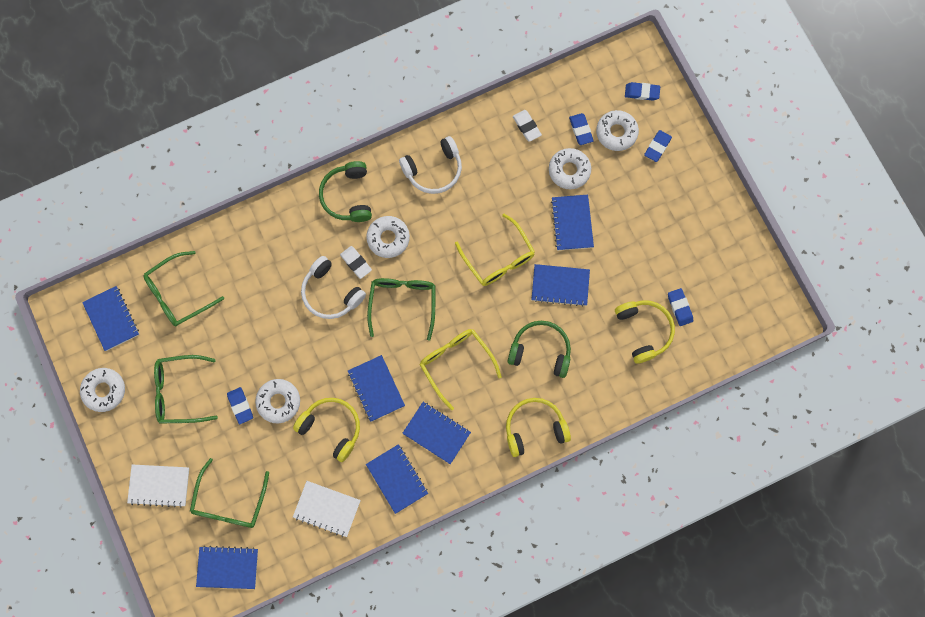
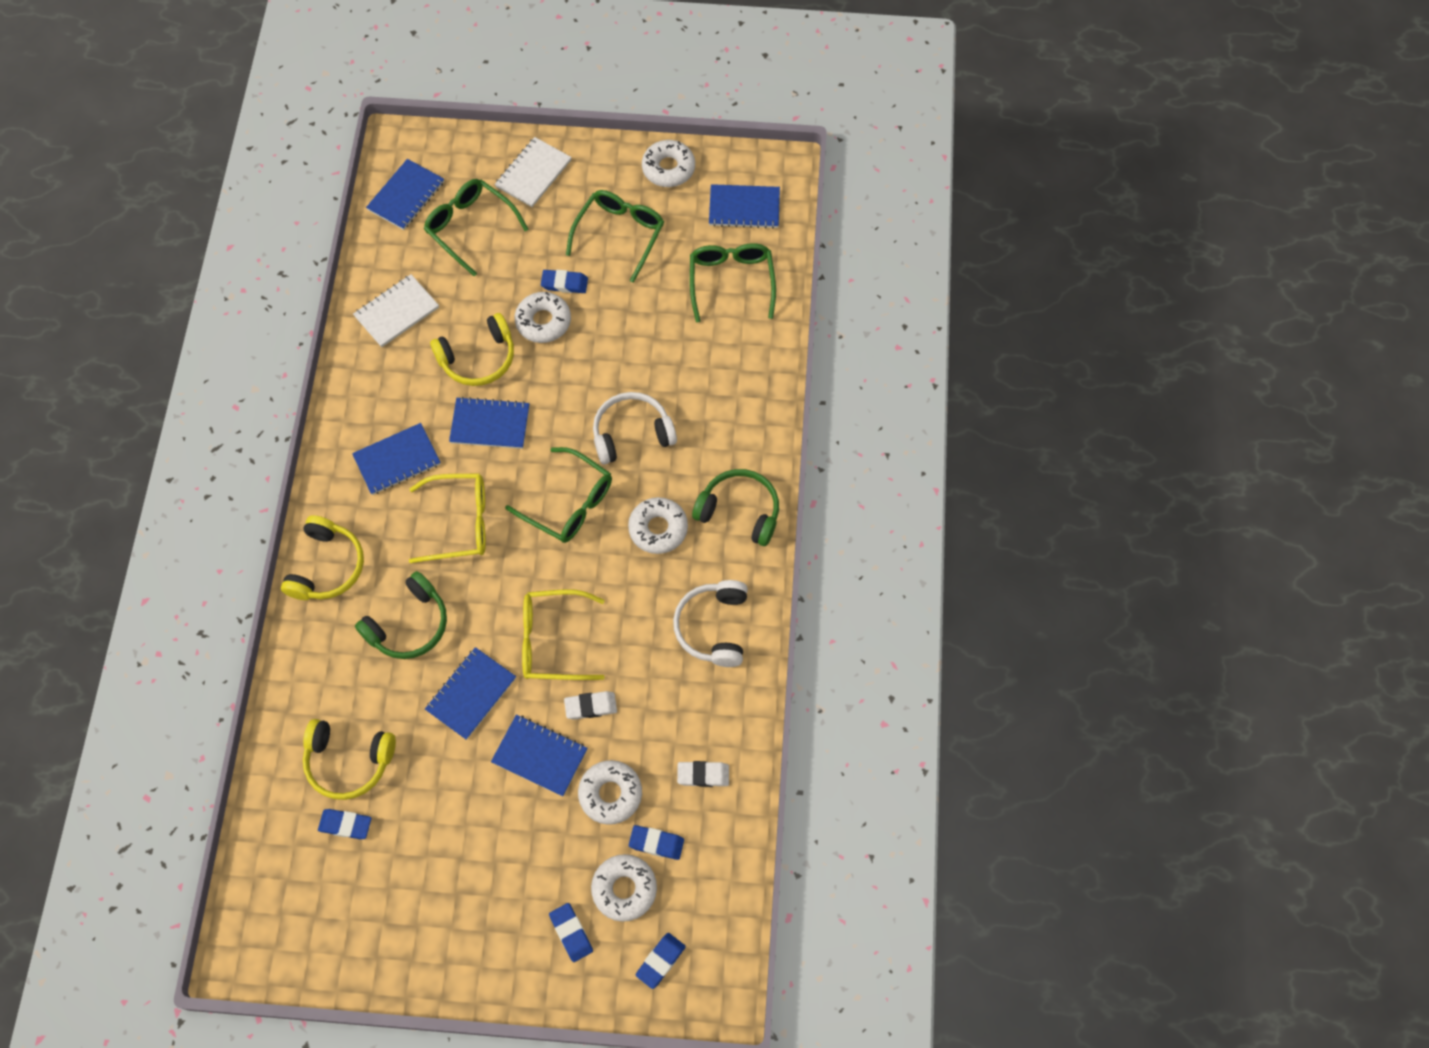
camera: 120 degrees right, 10 degrees down
(356, 263) = (650, 478): white eraser -> white eraser (591, 706)
(397, 479) = (377, 394): blue notebook -> none

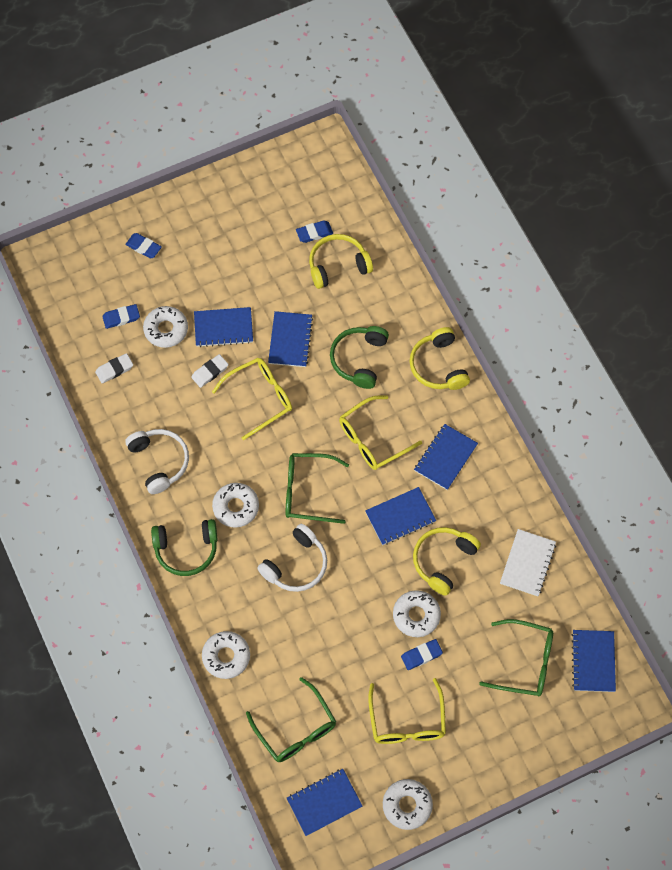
camera: 150 degrees right, 0 degrees up
(533, 173) = (510, 738): white notebook -> none
(619, 235) = (407, 721): green glasses -> yellow glasses
(624, 889) = (126, 284): white donut -> white donut (226, 656)
(660, 961) = (82, 259): blue eraser -> none

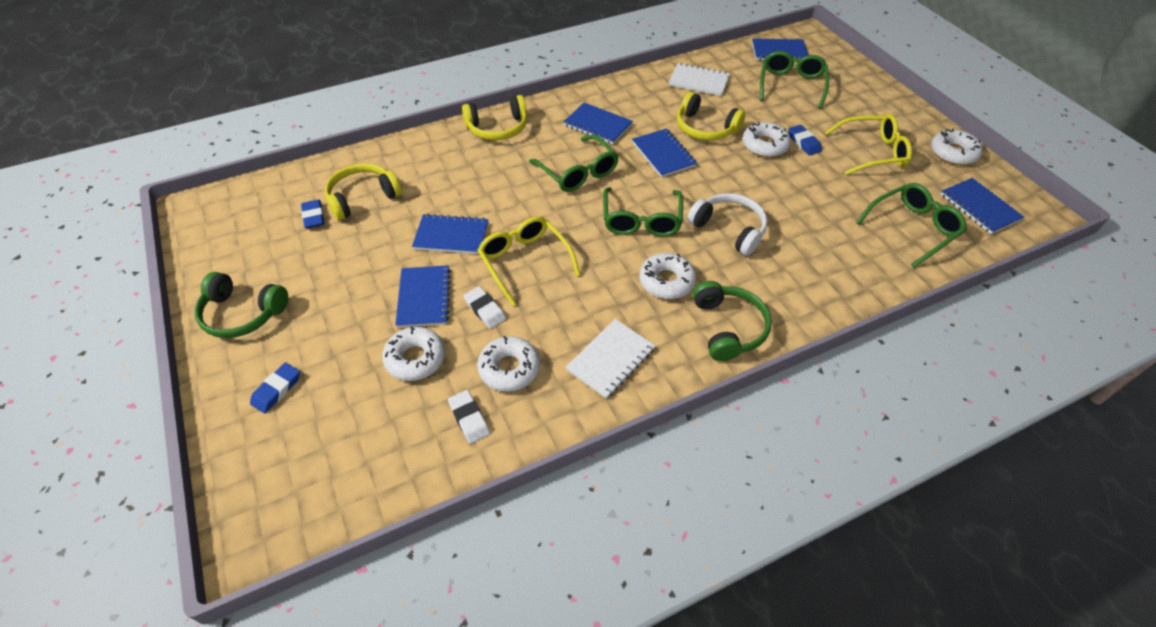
camera: 90 degrees left, 15 degrees down
(121, 318) = (386, 413): blue eraser -> none
(159, 462) = (610, 359): white headphones -> white notebook
(226, 656) = (852, 287): white donut -> white donut (509, 368)
(338, 265) = (362, 197): yellow headphones -> yellow headphones turned 75 degrees clockwise
(359, 359) = (483, 182): green headphones -> green headphones (242, 314)
(373, 439) = (578, 172): yellow glasses -> green glasses

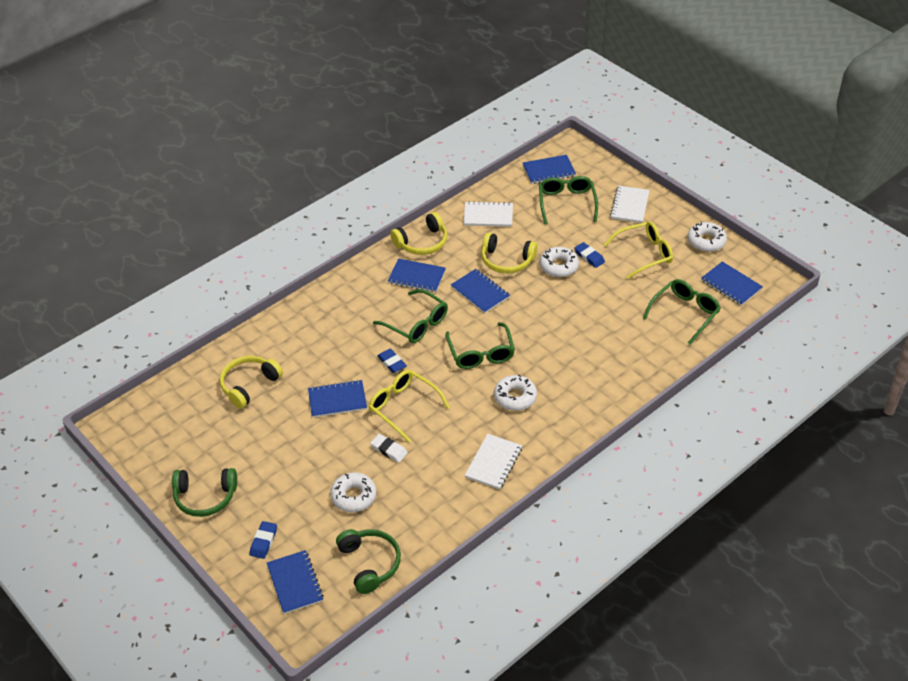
camera: 15 degrees left, 5 degrees down
(313, 216) = (217, 410): blue eraser -> blue eraser (392, 363)
(424, 297) = (339, 452): blue notebook -> blue notebook (295, 583)
(469, 418) = (410, 525): white eraser -> none
(498, 128) = (333, 298): yellow headphones -> yellow headphones (422, 242)
(509, 368) = (424, 486): white donut -> none
(728, 327) = (569, 420): green headphones -> green headphones (370, 563)
(729, 229) = (550, 345): white headphones -> none
(864, 100) = (630, 205): none -> white notebook

